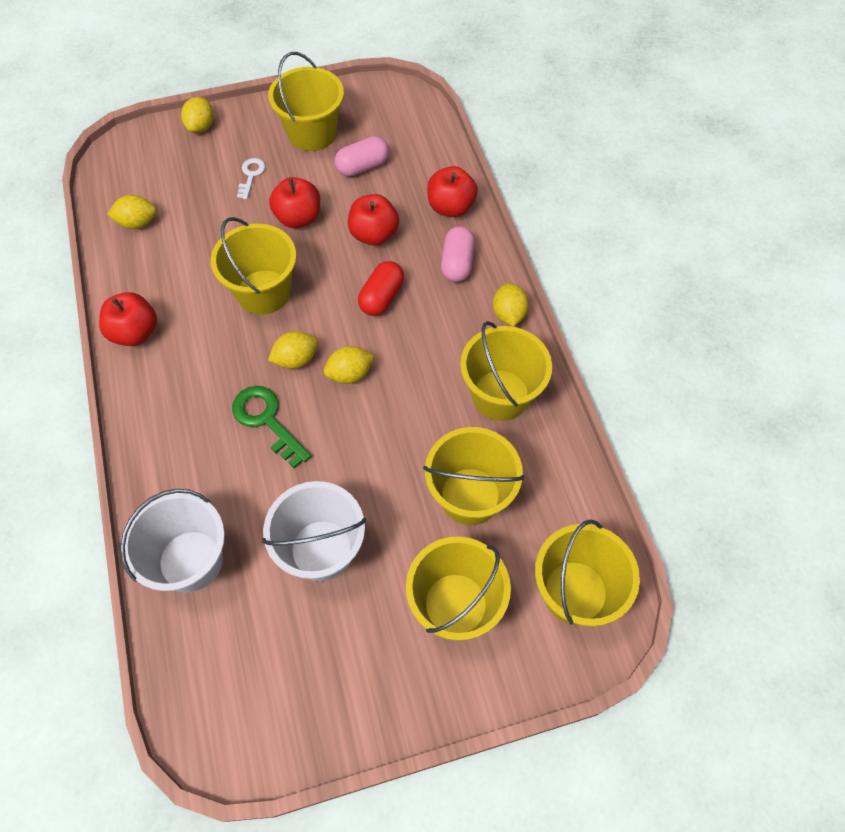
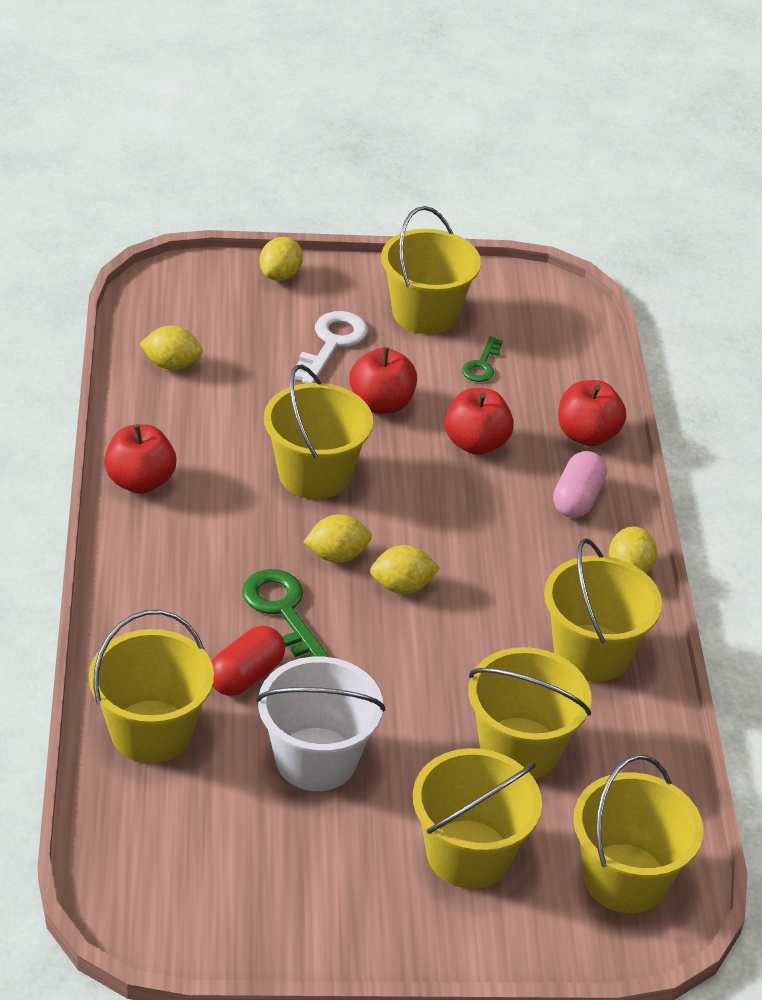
camera: 10 degrees right, 20 degrees down
(190, 561) = (151, 732): white bucket -> yellow bucket
(251, 175) = (331, 343): white key -> white key, size x1.66
(362, 166) = (482, 365): pink capsule -> green key
(381, 297) = (466, 514): red capsule -> red capsule (246, 676)

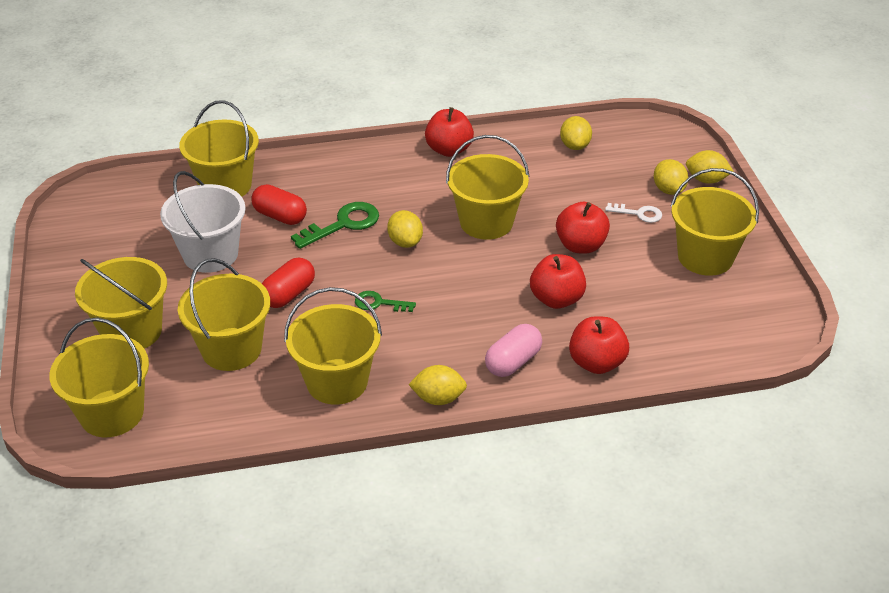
camera: 85 degrees right, 0 degrees up
(331, 343) = (639, 213): white key -> white key, size x0.60
(402, 586) = (382, 276): yellow lemon -> yellow lemon (668, 190)
(421, 682) = (288, 294): none -> red capsule
(482, 365) = (656, 294): green key -> green key (379, 303)
(577, 499) = (513, 362): pink capsule -> pink capsule turned 60 degrees counterclockwise

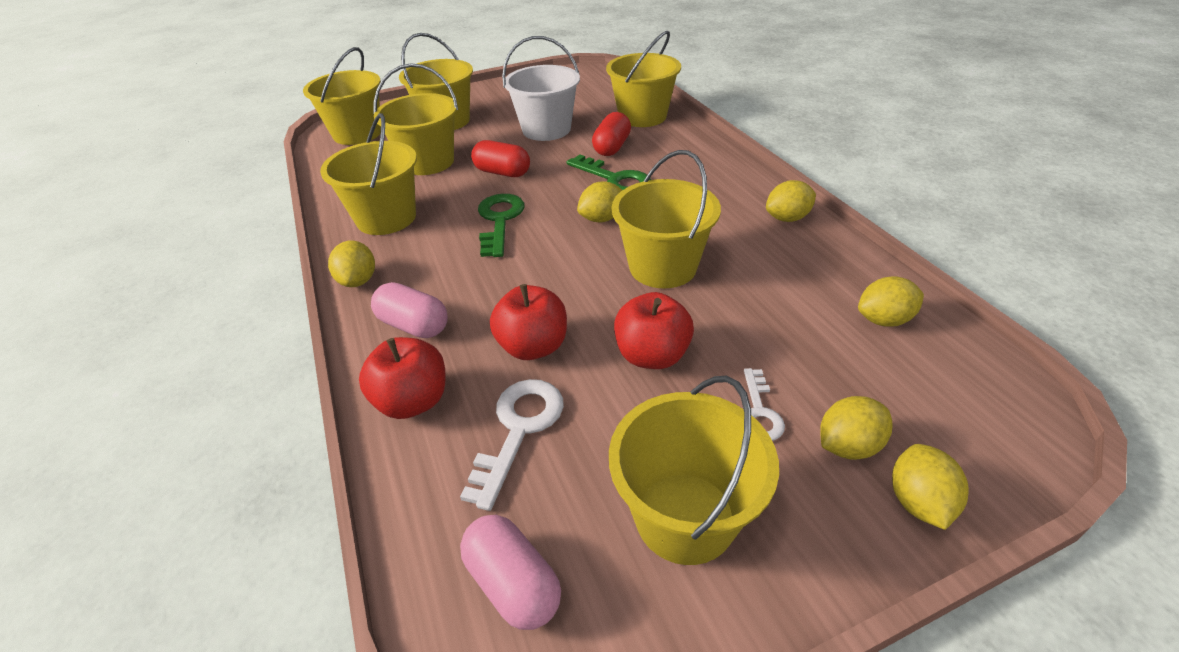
camera: 80 degrees right, 0 degrees up
(379, 303) = (499, 220): green key -> green key, size x1.66
(449, 150) = (787, 218): red apple -> yellow lemon
(633, 313) = (518, 430): none -> white key
(737, 324) = (513, 583): none -> pink capsule

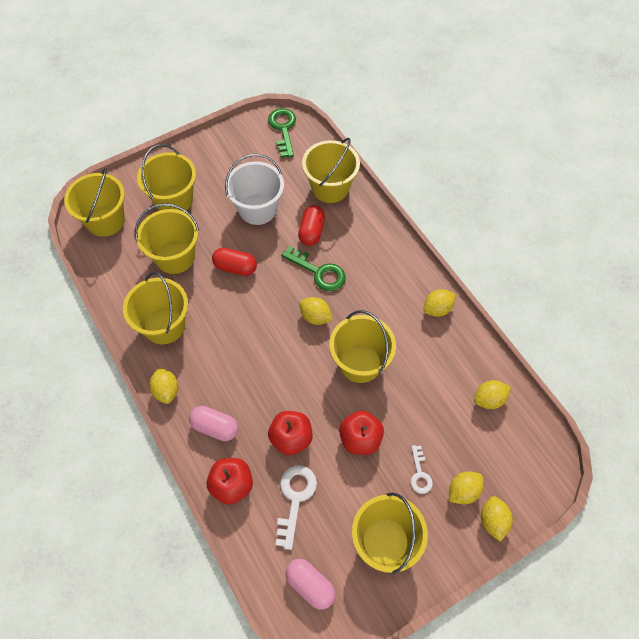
camera: 10 degrees left, 20 degrees up
(499, 220) = (245, 323): green key -> green key (283, 129)
(602, 218) = (315, 317): yellow lemon -> yellow lemon turned 75 degrees clockwise

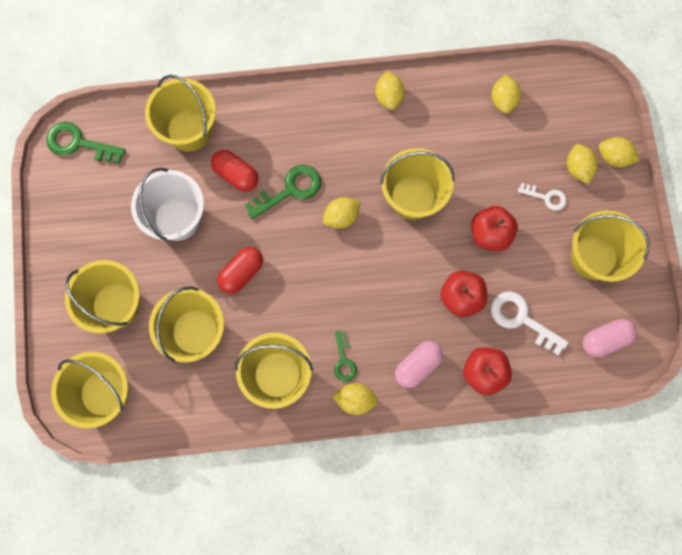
camera: 65 degrees left, 15 degrees up
(195, 368) = (344, 361): none -> green key

